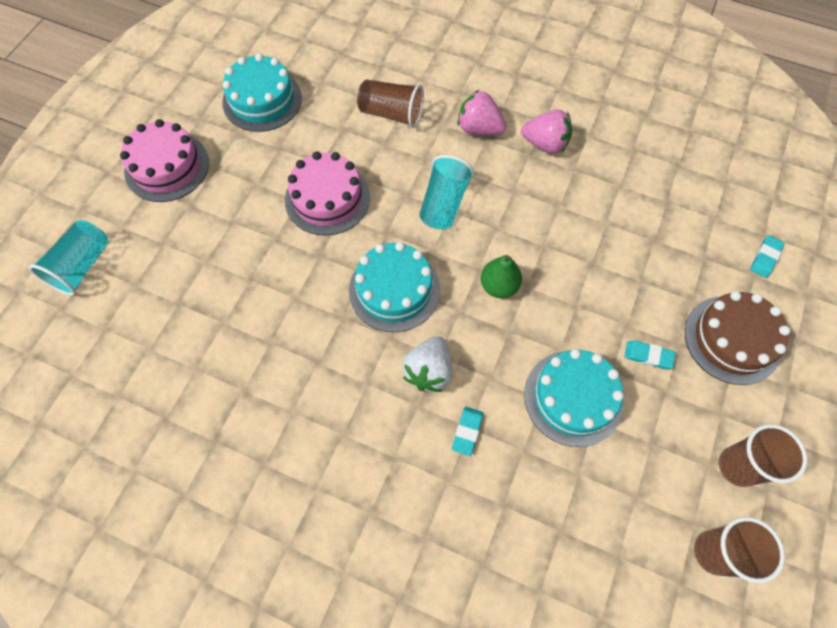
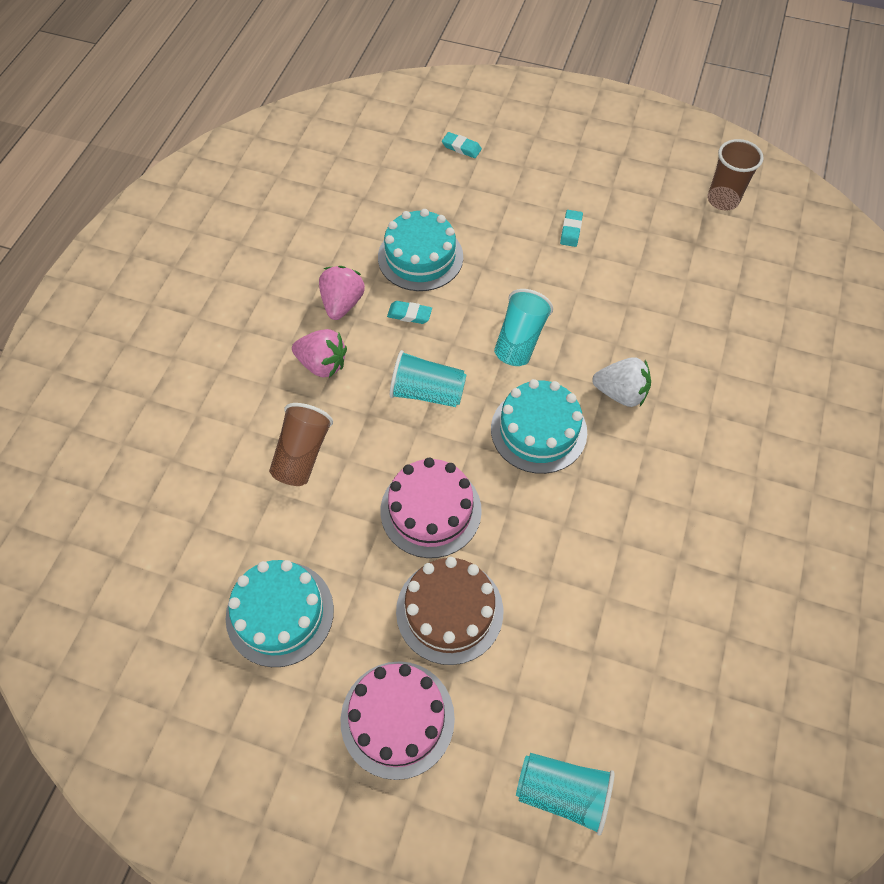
camera: 95 degrees left, 5 degrees down
(467, 431) = (671, 359): turquoise eraser -> turquoise eraser (409, 314)
(479, 128) = (322, 364): pink strawberry -> pink strawberry turned 90 degrees counterclockwise
(499, 286) = (520, 340): green pear -> turquoise cup
(573, 397) = (621, 283): turquoise cake -> turquoise cake (420, 257)
(732, 339) = (544, 175): brown cake -> brown cake (449, 611)
(737, 466) = (653, 181): brown cup -> none

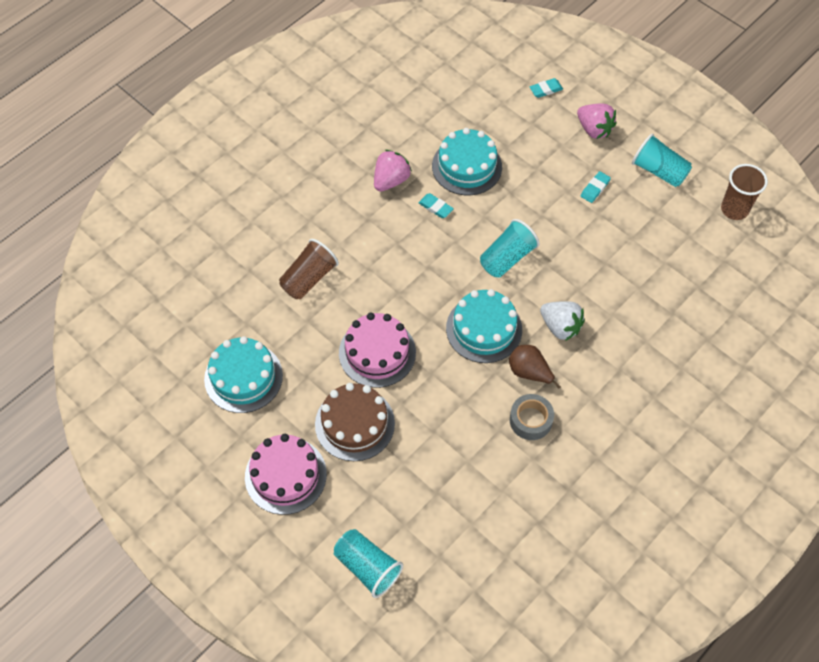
camera: 25 degrees right, 0 degrees up
(322, 364) = (354, 220): pink strawberry -> pink strawberry (594, 129)
(427, 392) = (418, 269): turquoise cup -> turquoise cup (659, 171)
(461, 147) = (546, 89): turquoise eraser -> turquoise eraser turned 75 degrees counterclockwise
(616, 459) = (529, 372): none -> brown pear
(650, 514) = (530, 420): none -> grey tape

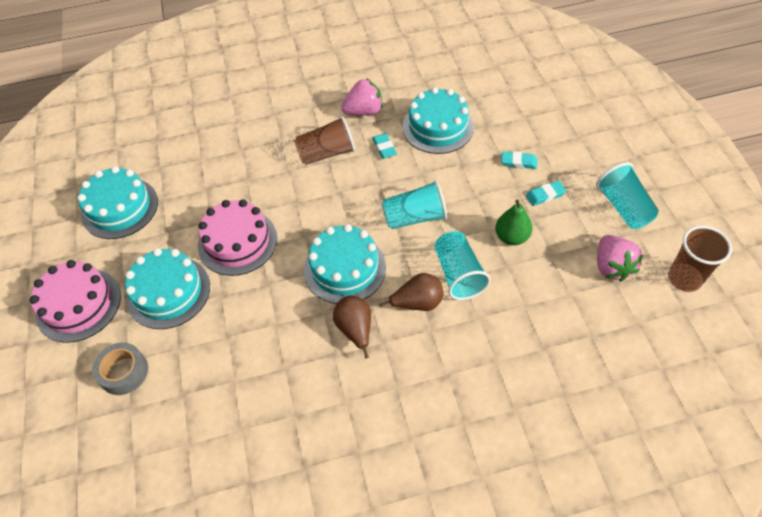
camera: 35 degrees right, 5 degrees down
(309, 278) = (235, 156): brown cup -> brown cup (326, 153)
(354, 424) = (168, 292): brown cake -> turquoise cake
(367, 567) = (67, 427): turquoise cup -> turquoise cup (458, 274)
(530, 420) = (321, 376): grey tape -> grey tape (124, 372)
(546, 89) = (558, 95): turquoise eraser -> turquoise eraser (518, 162)
(560, 327) = (418, 303): white strawberry -> brown pear
(593, 237) = (511, 237): none -> green pear
(594, 129) = (581, 145): pink strawberry -> pink strawberry (611, 267)

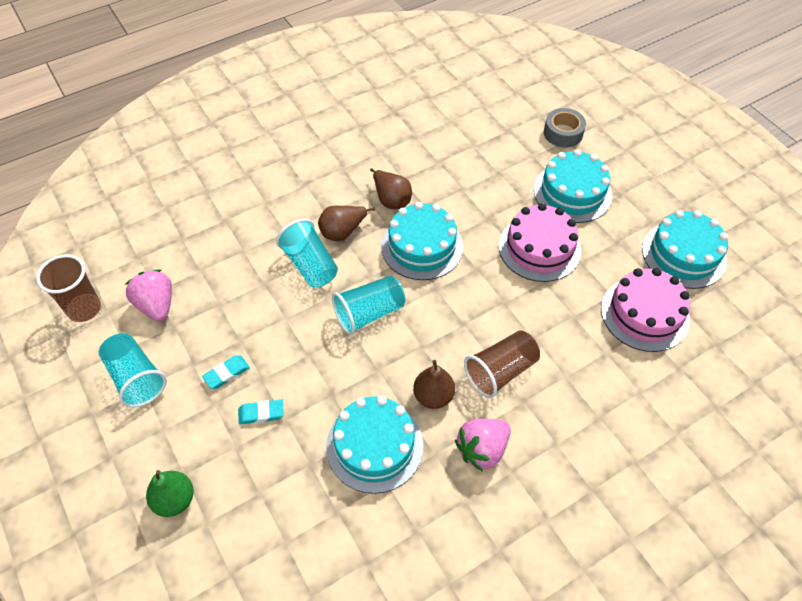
camera: 160 degrees right, 0 degrees up
(78, 304) = (642, 167): pink cake -> pink cake (644, 314)
(384, 148) = (433, 396): turquoise eraser -> brown pear
(511, 237) = (261, 314): green pear -> green pear (175, 500)

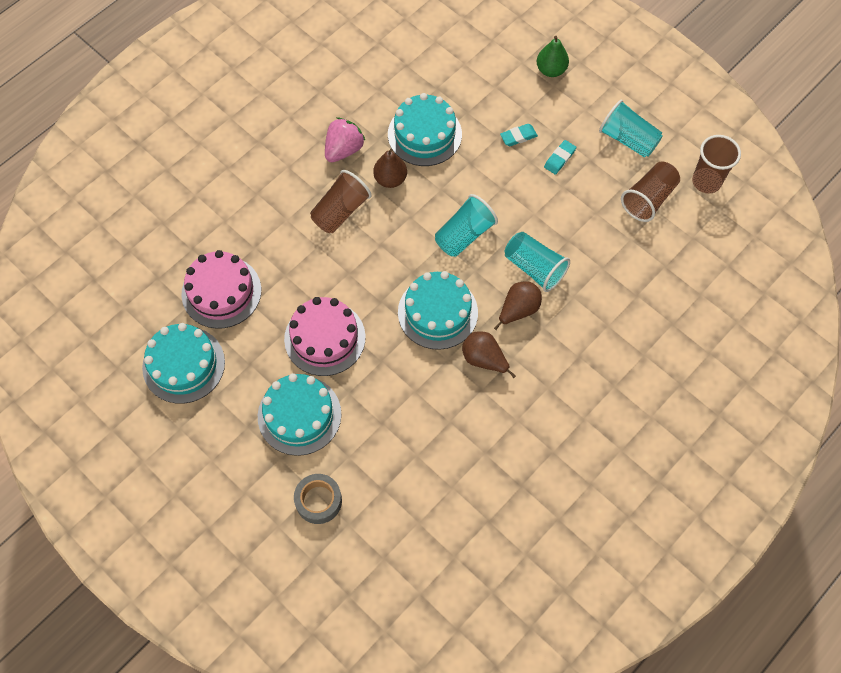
camera: 165 degrees right, 10 degrees up
(156, 305) = (648, 199): pink strawberry -> brown cup

